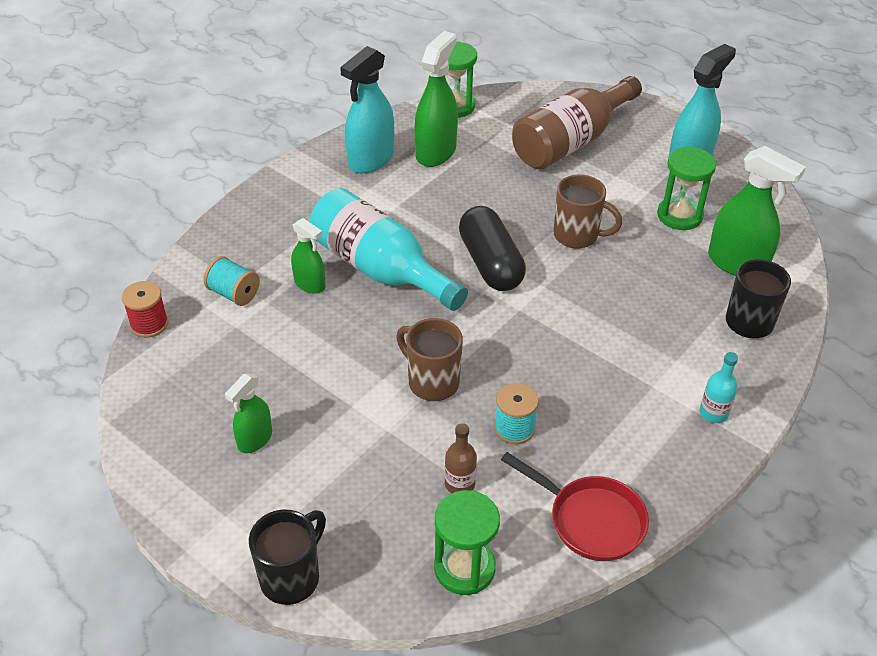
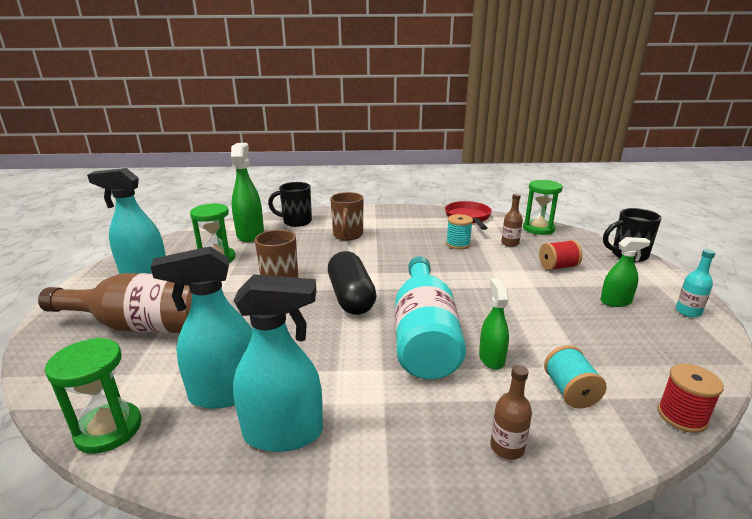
camera: 130 degrees left, 20 degrees down
(246, 231) = (507, 447): none -> brown bottle
(358, 468) = (558, 267): none -> red spool
(431, 382) = (474, 273): brown mug -> brown mug (348, 235)
(436, 152) = (226, 393): green spray bottle -> turquoise spray bottle
(490, 263) = (351, 297): black capsule -> black capsule turned 45 degrees counterclockwise
(713, 413) = (370, 214): turquoise bottle -> turquoise bottle (688, 312)

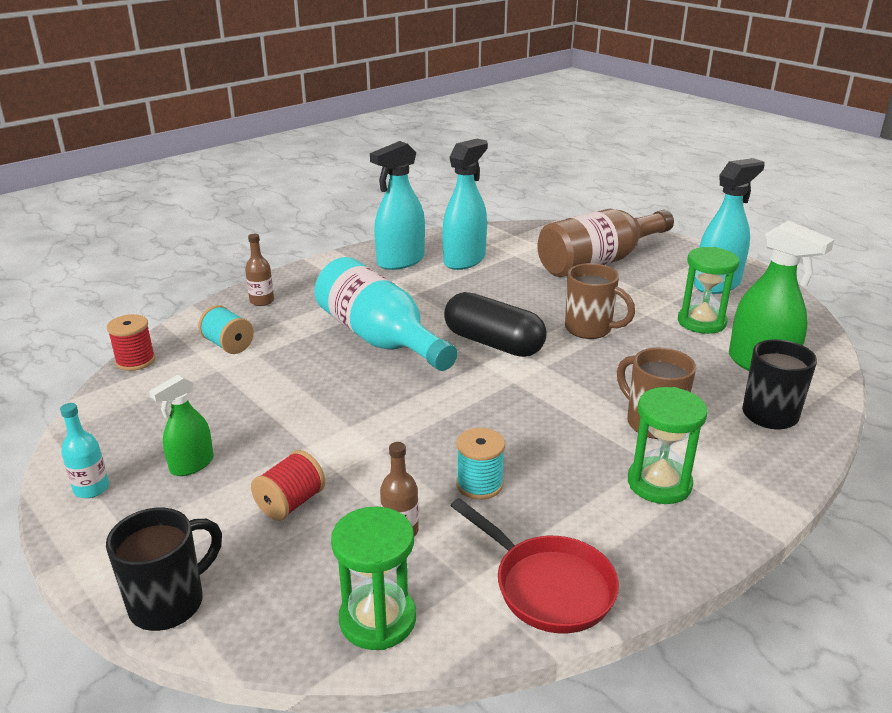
camera: 140 degrees right, 5 degrees up
(109, 430) = (492, 231): green hourglass -> green hourglass (659, 483)
(491, 358) = (305, 344): green spray bottle -> none

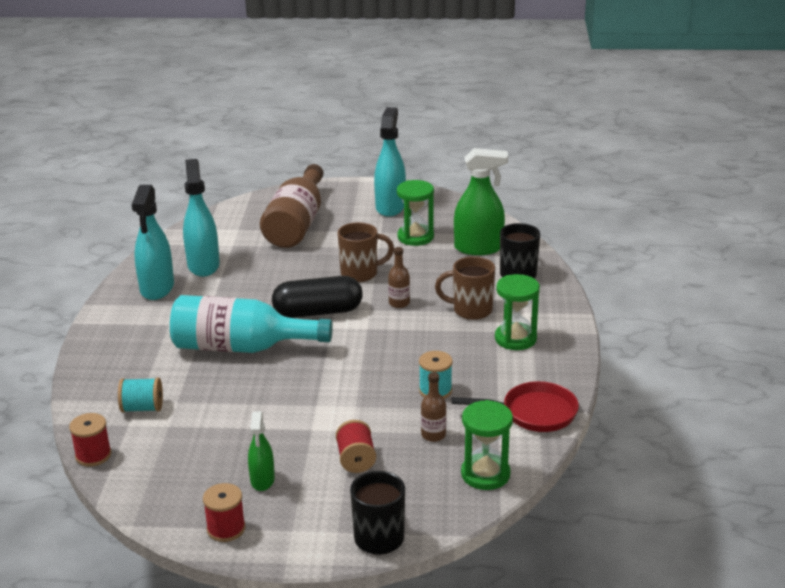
camera: 45 degrees left, 0 degrees up
(91, 488) = (226, 529): turquoise bottle -> red spool
(262, 301) = (105, 368): brown bottle -> brown bottle (399, 303)

